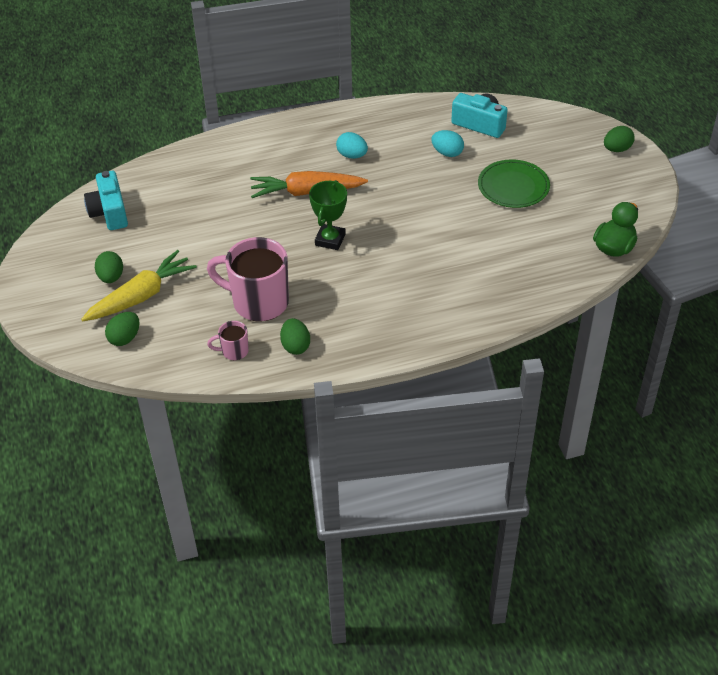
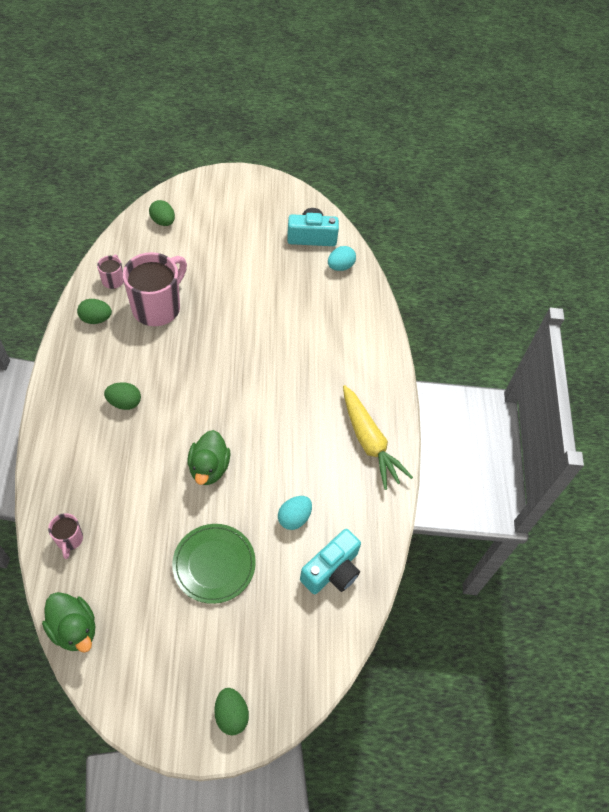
camera: 100 degrees right, 10 degrees up
(111, 277) = (233, 225): green egg -> green egg (124, 403)
(141, 296) = (203, 238): yellow carrot -> yellow carrot (369, 442)
(306, 192) = (282, 376): orange carrot -> none
(330, 240) = (208, 376): green trophy -> none
(352, 155) = (322, 428): turquoise egg -> turquoise egg (340, 267)
(428, 213) = (209, 468): none -> green duck
(545, 277) = (69, 540): none -> pink mug

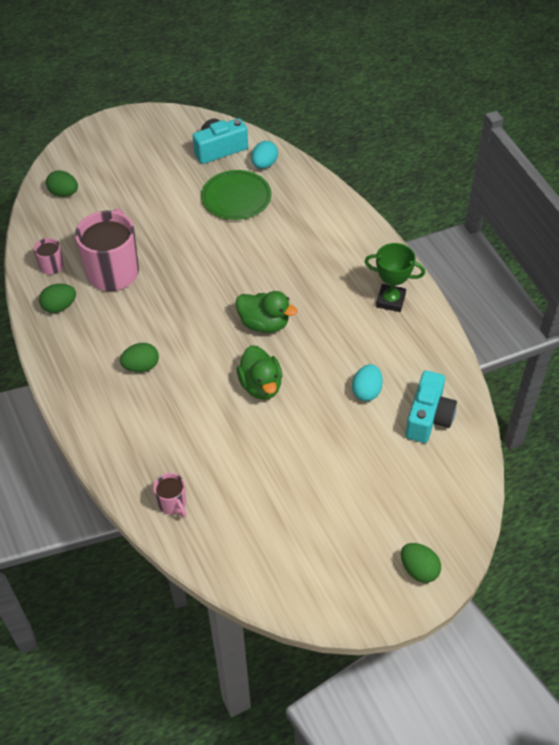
camera: 20 degrees left, 5 degrees down
(74, 629) = (230, 572): green duck -> green duck (264, 324)
(214, 564) = (321, 461): green plate -> green plate (236, 197)
(369, 442) = (390, 300): yellow carrot -> green trophy

